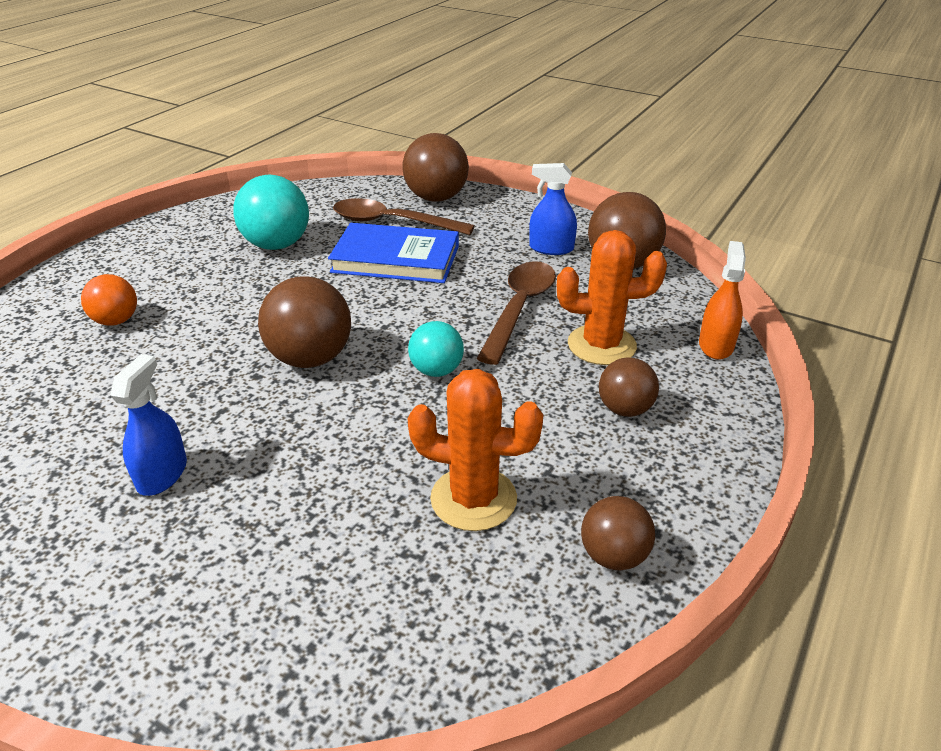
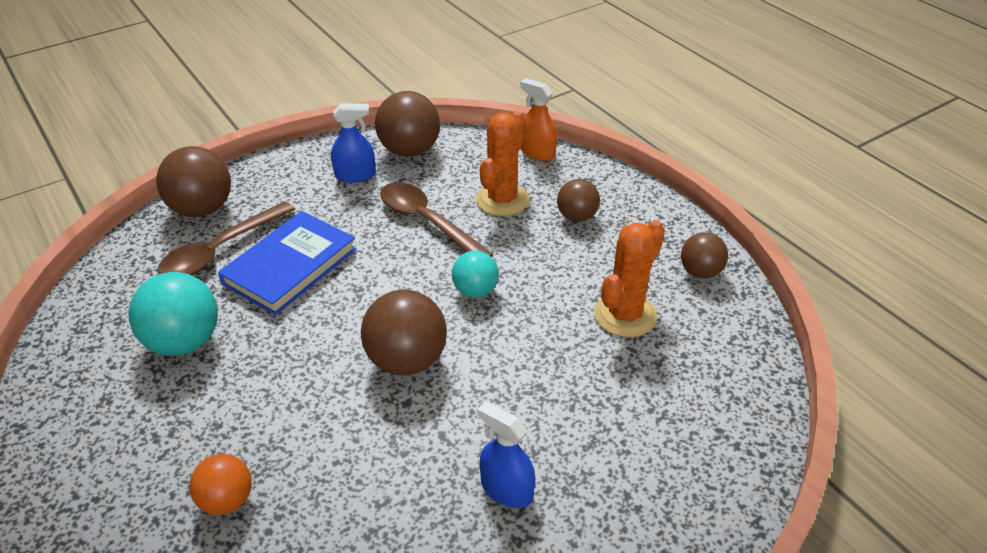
camera: 65 degrees left, 5 degrees up
(551, 248) = (355, 175): blue spray bottle -> blue spray bottle turned 135 degrees counterclockwise

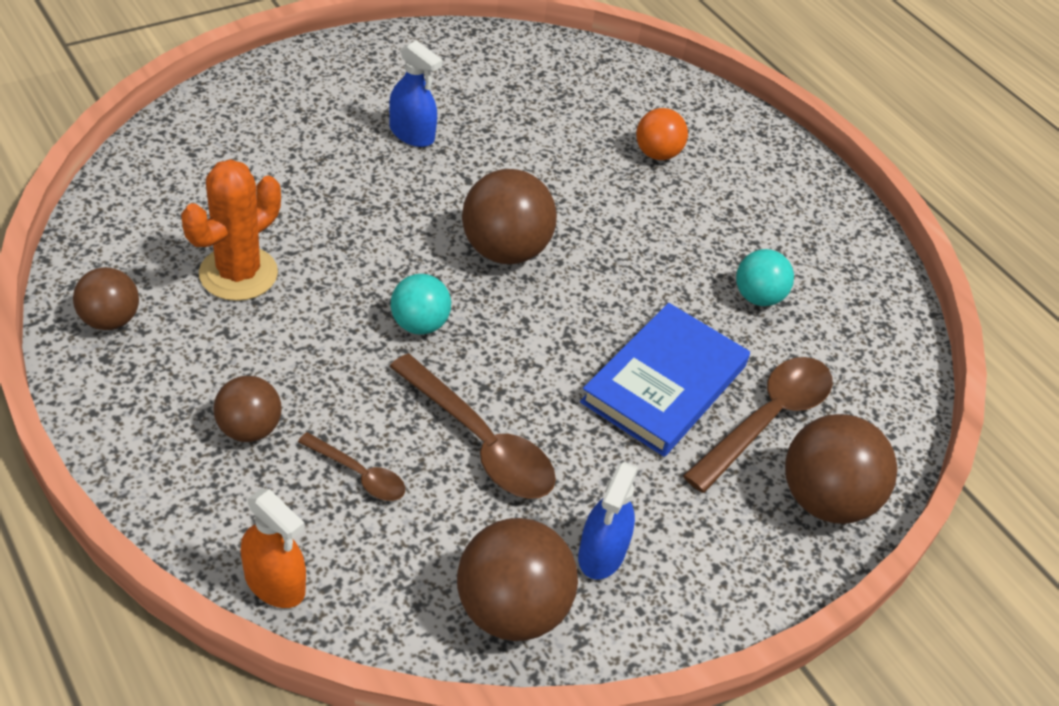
camera: 175 degrees right, 5 degrees up
(184, 342) = (757, 297): turquoise ball -> turquoise ball, size x0.61
(355, 175) = (601, 553): blue spray bottle -> blue spray bottle turned 60 degrees counterclockwise
(502, 200) = (359, 474): orange cactus -> brown spoon

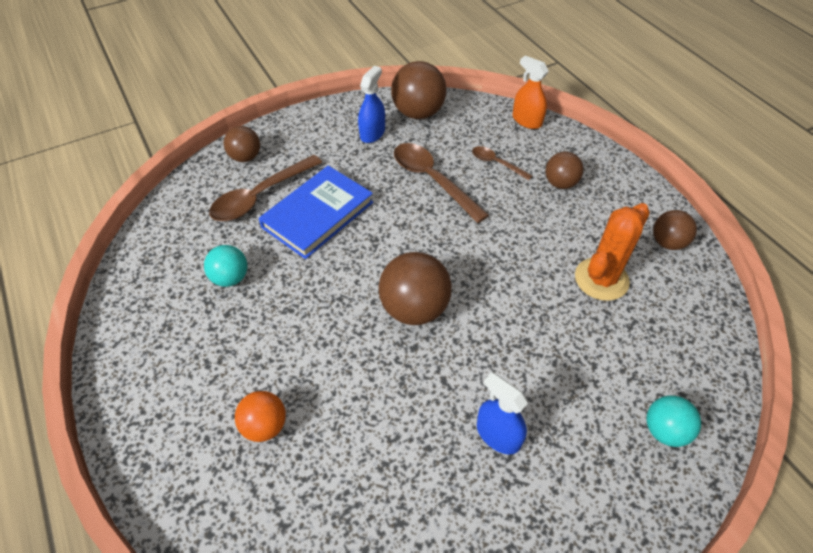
camera: 170 degrees left, 5 degrees up
(419, 324) = (473, 247): turquoise ball -> turquoise ball (664, 430)
(825, 499) = (245, 157): brown ball -> brown ball, size x0.61

